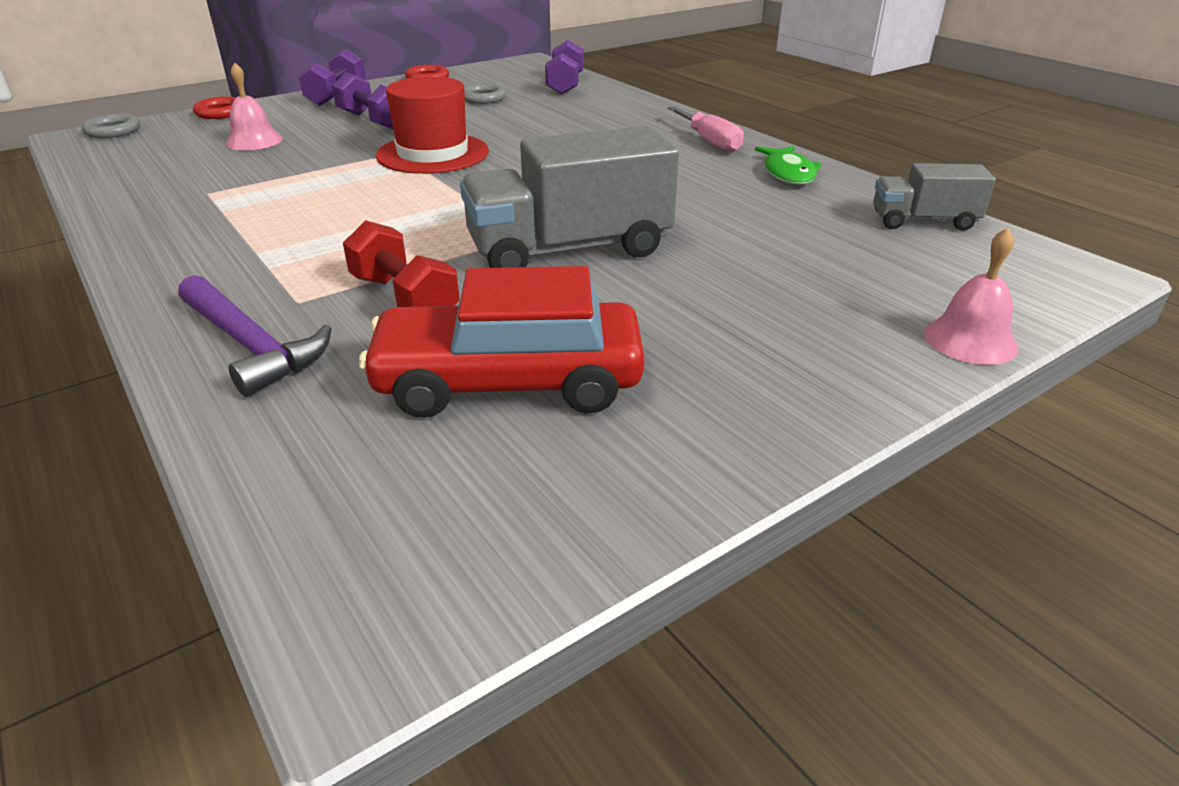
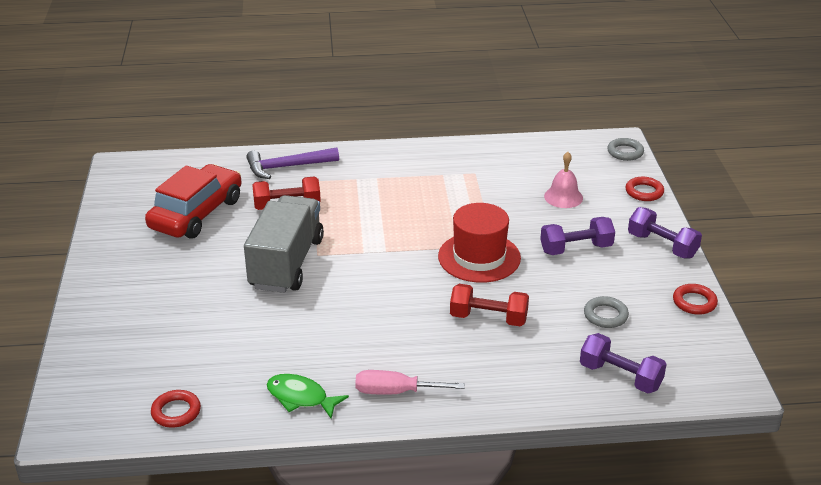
camera: 120 degrees right, 0 degrees up
(544, 132) = (488, 318): none -> red dumbbell
(923, 221) = (176, 412): grey truck -> red ring
(970, 340) = (75, 342): pink bell -> none

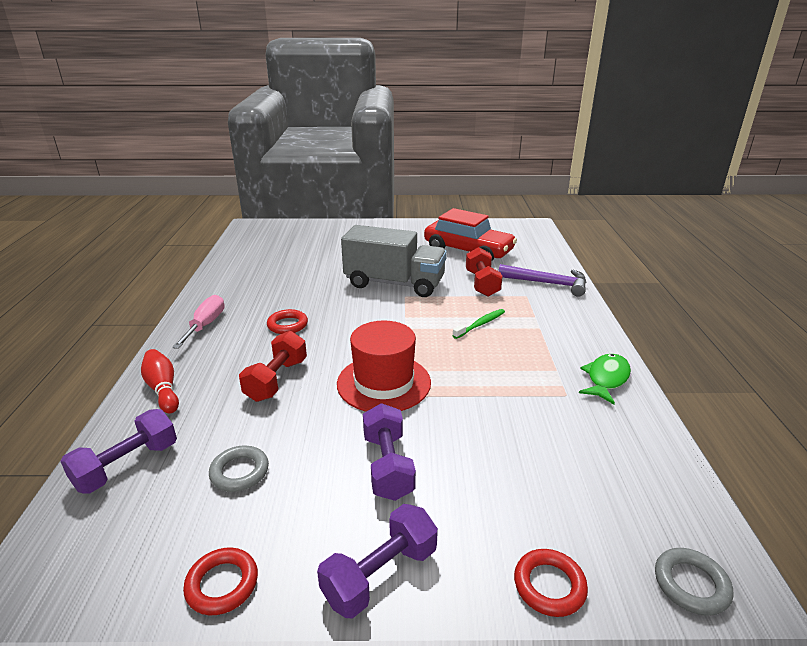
camera: 95 degrees right, 5 degrees down
(176, 412) = (242, 251): red ring -> red ring (287, 325)
(287, 167) = (548, 283): purple hammer -> purple hammer turned 120 degrees clockwise
(301, 397) = (227, 288): green fish -> green fish (606, 379)
(374, 208) = (480, 324): none -> green toothbrush
(519, 388) = (163, 389): none -> red bowling pin
(563, 197) = (519, 472): pink bell -> none

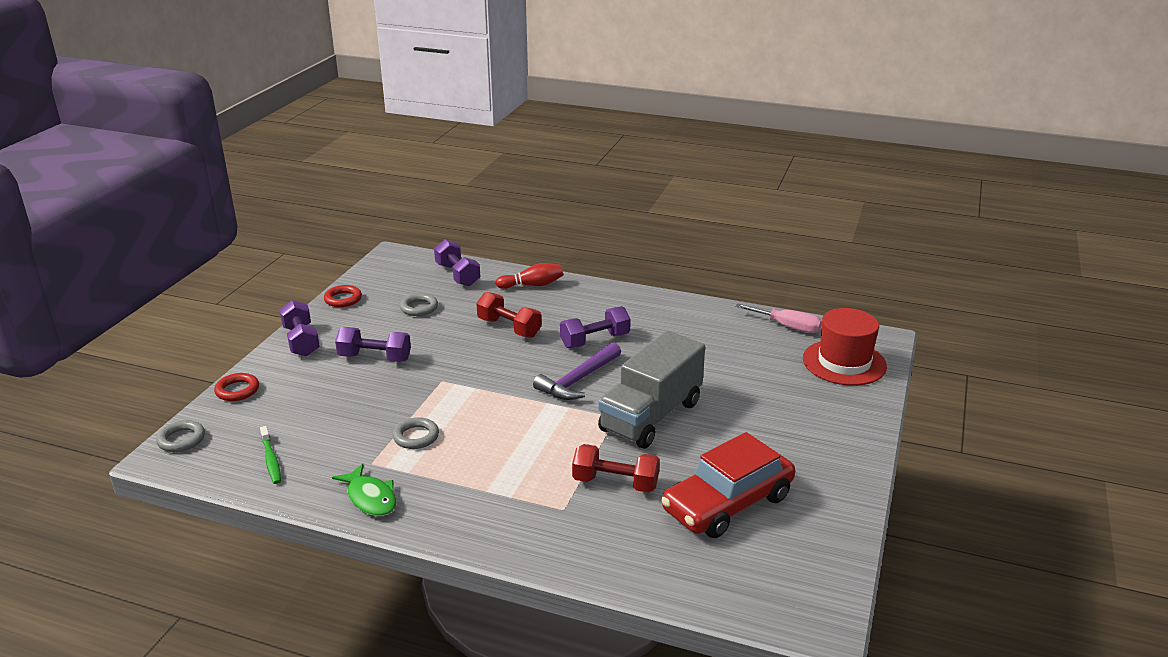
camera: 110 degrees right, 0 degrees up
(206, 325) = (620, 303): pink screwdriver -> pink screwdriver (787, 327)
(287, 325) = (595, 340): red ring -> purple dumbbell
(384, 383) = (466, 373): red hat -> red hat (844, 362)
(480, 324) = (521, 451): green toothbrush -> green toothbrush (271, 460)
(507, 382) = (416, 437): none -> grey ring
(548, 283) = (584, 543): purple hammer -> purple hammer (578, 380)

